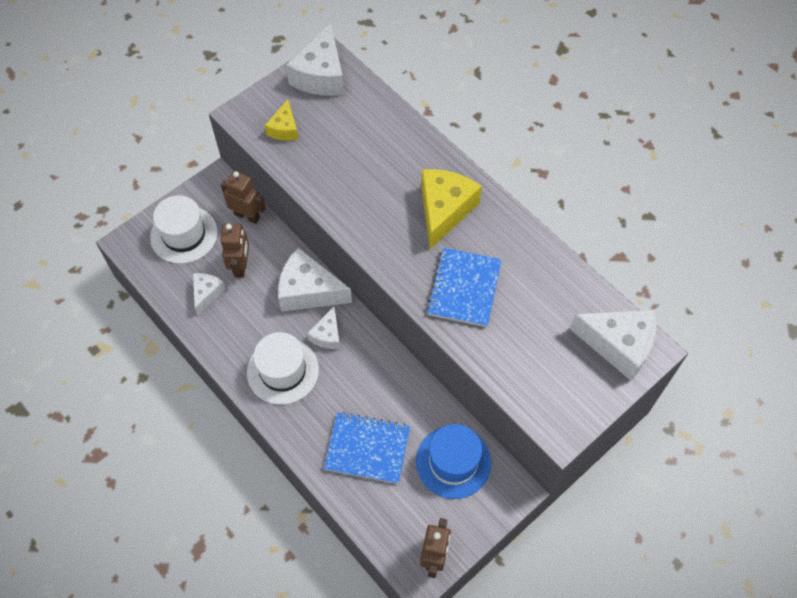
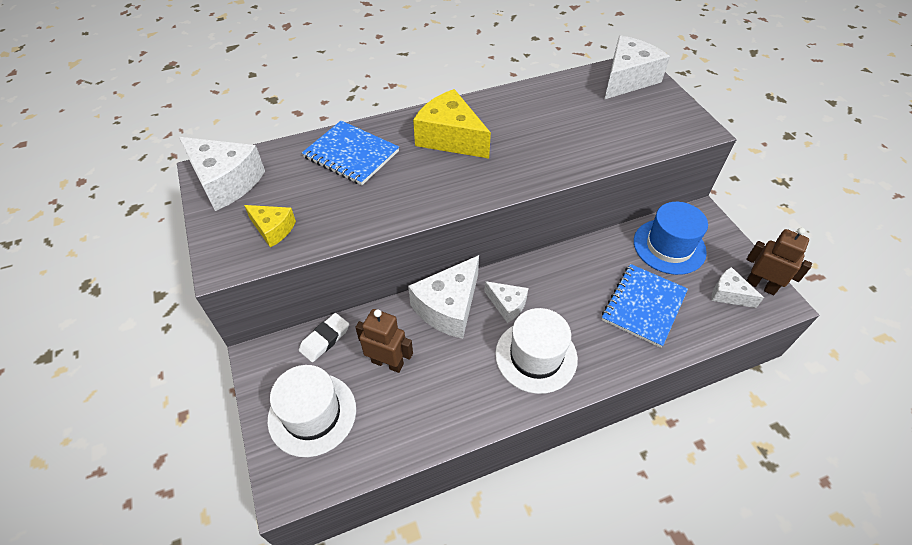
camera: 70 degrees left, 10 degrees down
(207, 293) = (407, 408): white cheese -> white cheese (729, 294)
(247, 216) = (325, 339): brown robot -> white eraser
(464, 288) = (541, 147): blue notebook -> blue notebook (351, 154)

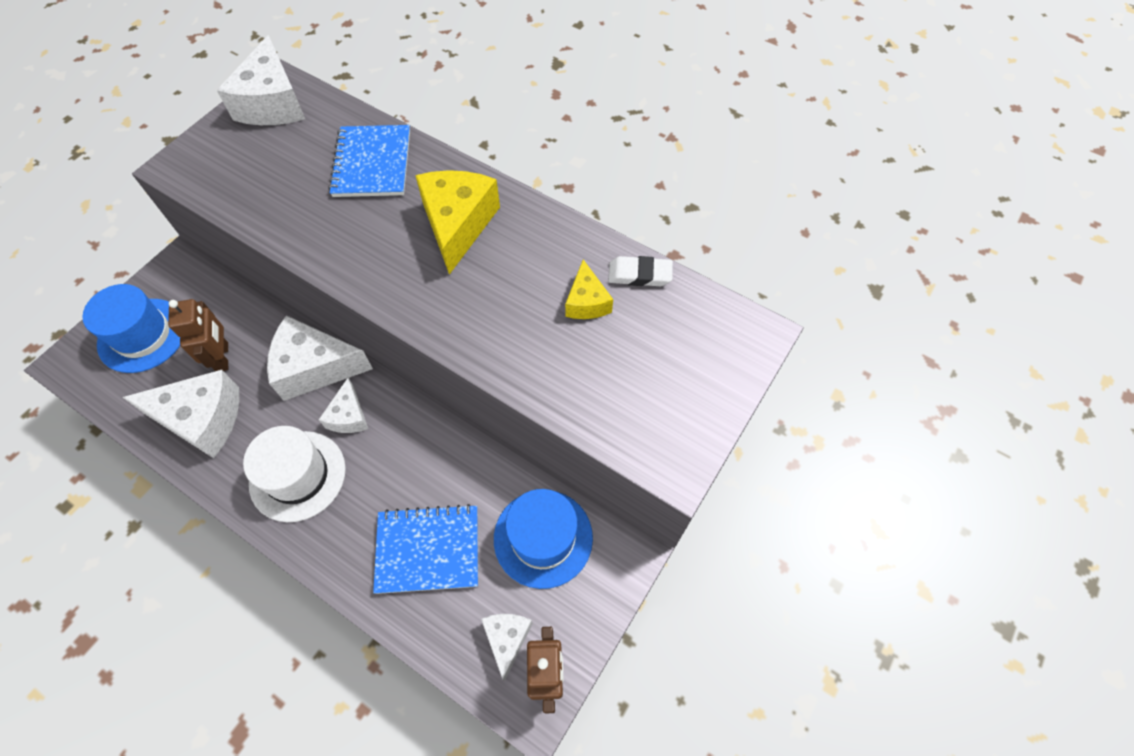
camera: 55 degrees right, 10 degrees up
(273, 229) = (234, 171): yellow cheese -> yellow cheese (586, 302)
(312, 414) = (142, 335): white hat -> blue hat
(325, 339) = (222, 295): white eraser -> white eraser (639, 274)
(627, 79) = (717, 337): white cheese -> white cheese (202, 419)

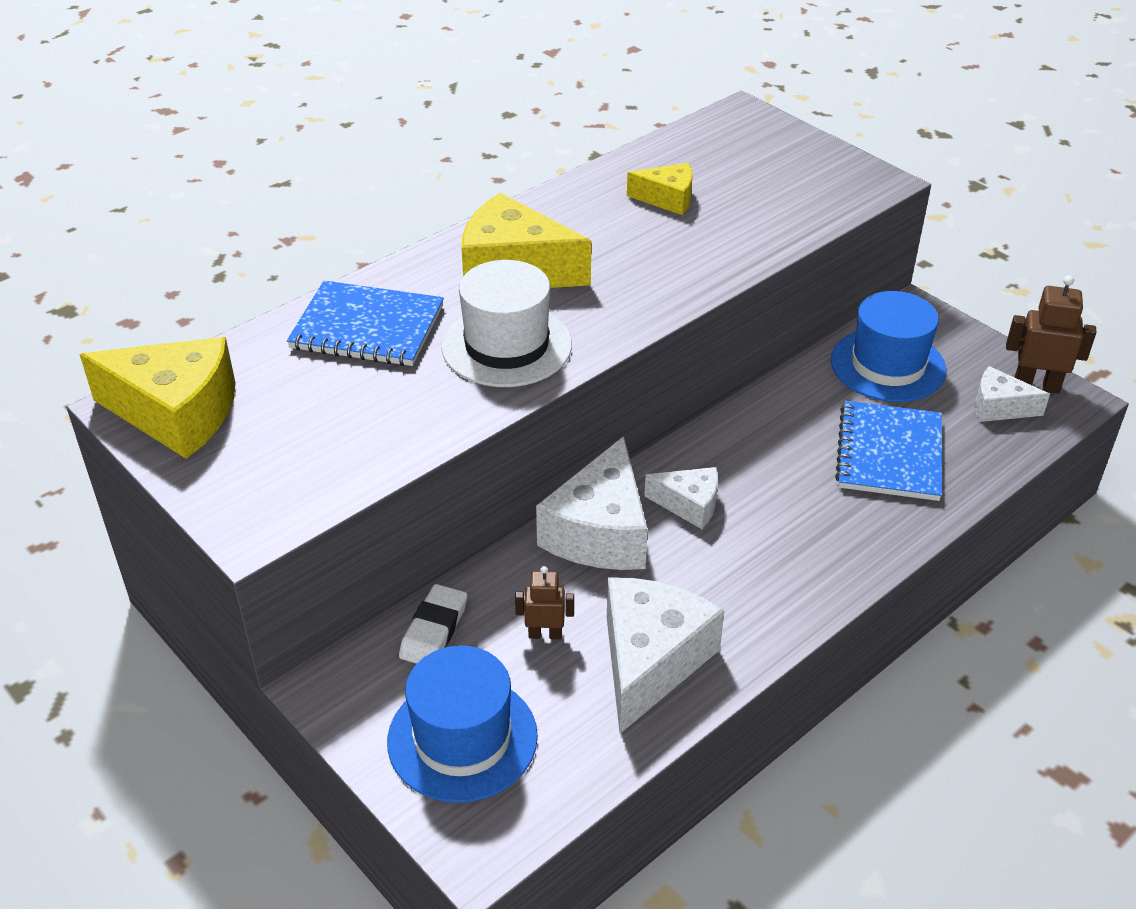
camera: 75 degrees left, 20 degrees down
(223, 357) = (545, 634): brown robot -> brown robot, size x0.62
(273, 103) = (176, 414): white cheese -> yellow cheese
(297, 475) = (767, 561): white hat -> white hat (506, 346)
(639, 274) = (644, 162): white eraser -> white eraser (434, 630)

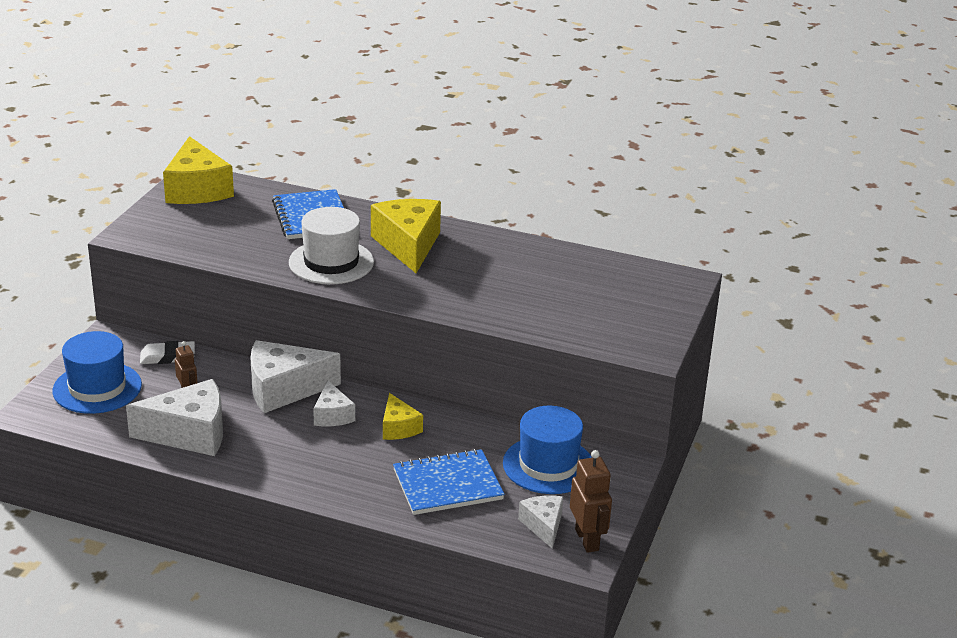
camera: 60 degrees right, 10 degrees down
(667, 199) = (540, 277): yellow cheese -> yellow cheese (398, 427)

